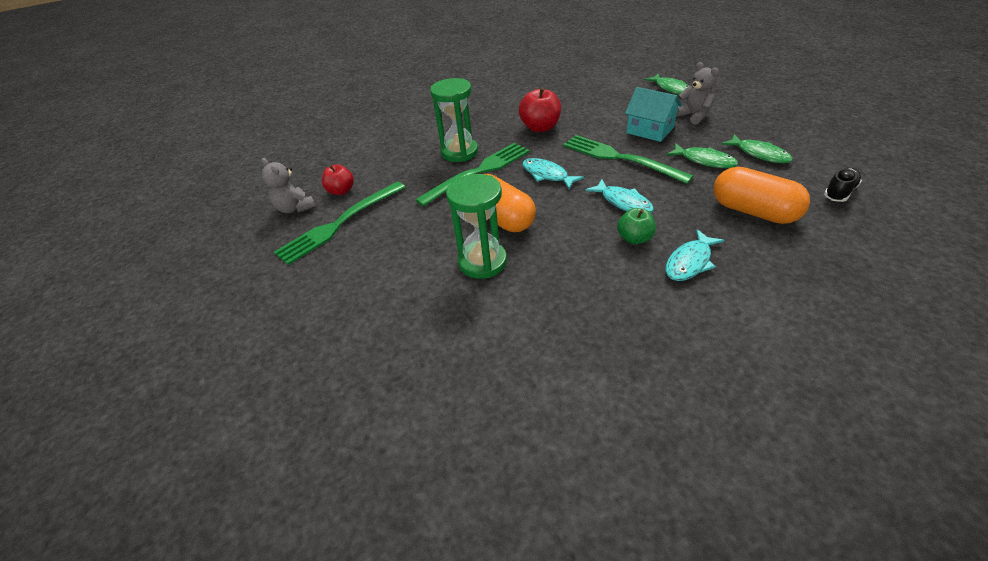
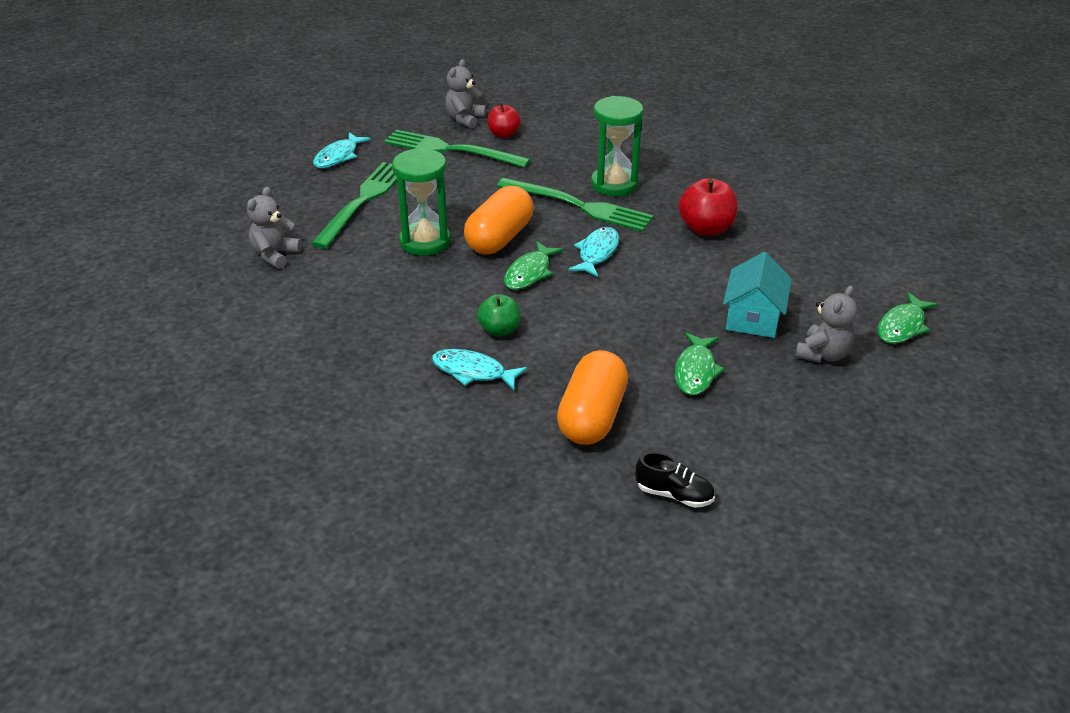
camera: 65 degrees right, 5 degrees down
(445, 381) = (275, 255): none -> grey teddy bear
(618, 158) = (664, 300): green fork -> green fork (363, 200)
(623, 202) = (565, 315): turquoise fish -> turquoise fish (338, 156)
(759, 154) = (742, 420): green fish -> green fish (529, 273)

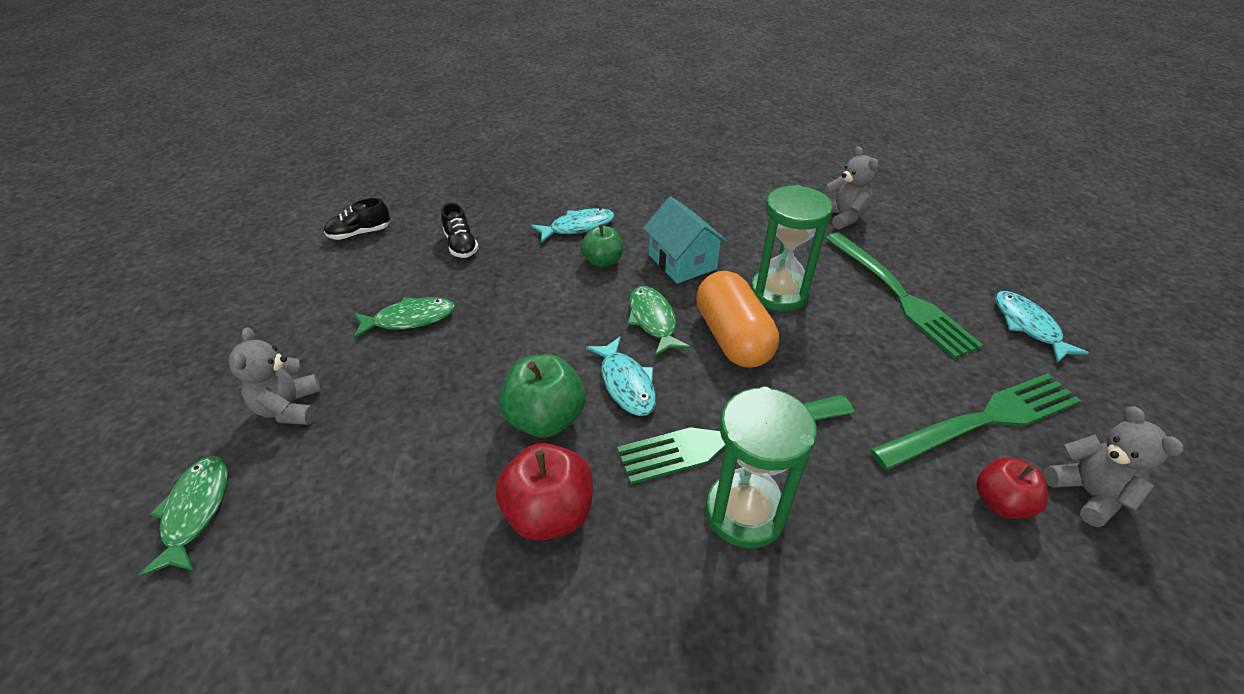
camera: 135 degrees right, 5 degrees up
(592, 416) = (461, 245): orange capsule -> black shoe
(664, 263) = (545, 419): none -> green apple
(695, 371) = (410, 319): green fish -> green fish turned 105 degrees clockwise
(753, 318) = (391, 407): turquoise house -> turquoise house (682, 262)

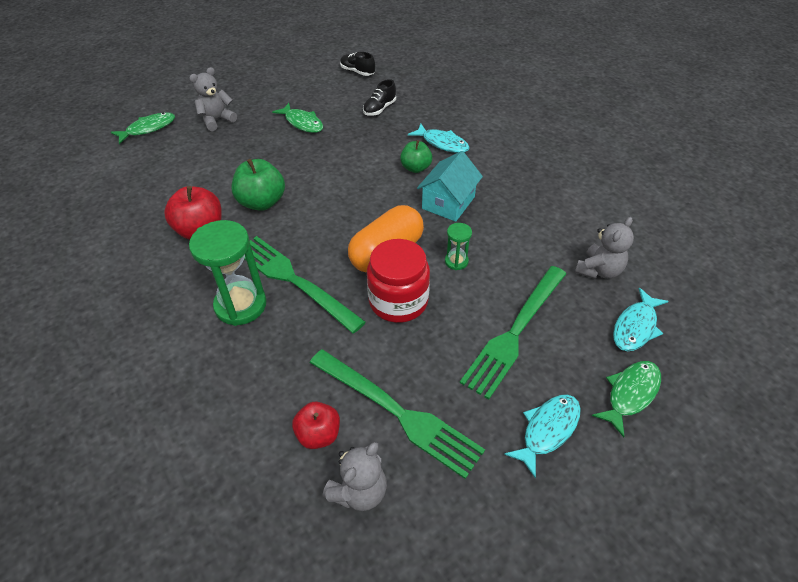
camera: 60 degrees right, 5 degrees up
(626, 383) = (309, 221): turquoise fish -> turquoise fish (635, 326)
(653, 320) = (375, 212): green fish -> green fish (630, 394)
(779, 293) = (456, 261): green hourglass -> green hourglass, size x0.49
(816, 358) = (398, 301): none -> red jar

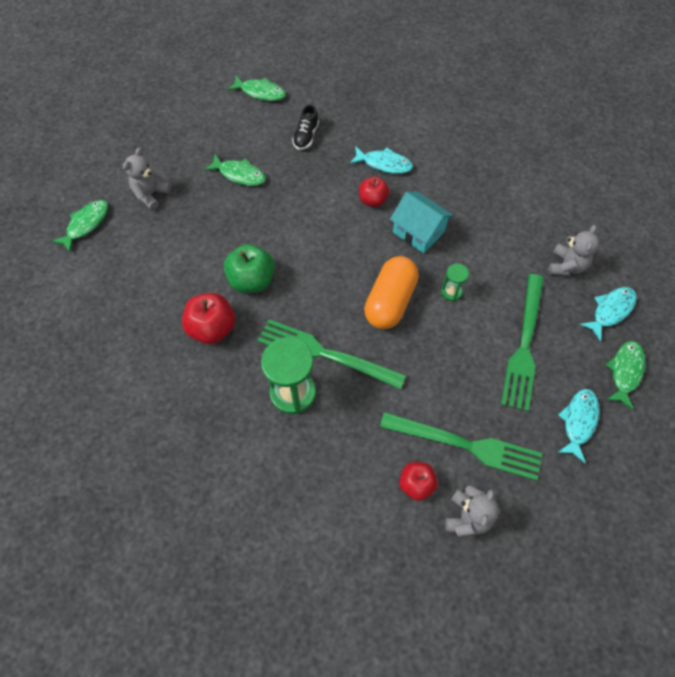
camera: 20 degrees left, 15 degrees up
(357, 72) = (260, 92): black shoe -> green fish
(398, 301) = (421, 346): red jar -> none
(416, 168) = (373, 200): green apple -> red apple
(448, 203) = (418, 231): turquoise house -> turquoise house turned 60 degrees counterclockwise
(635, 326) = (610, 311): turquoise fish -> turquoise fish turned 150 degrees counterclockwise

